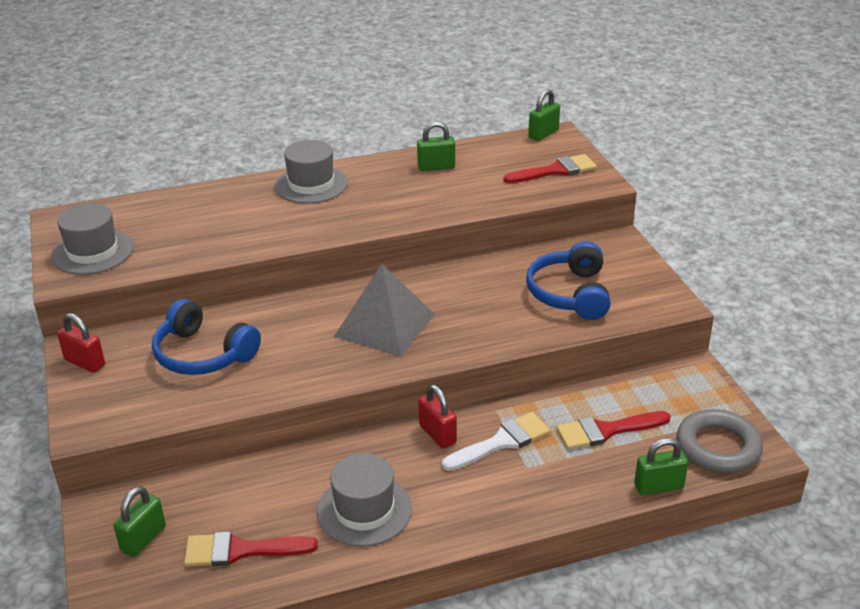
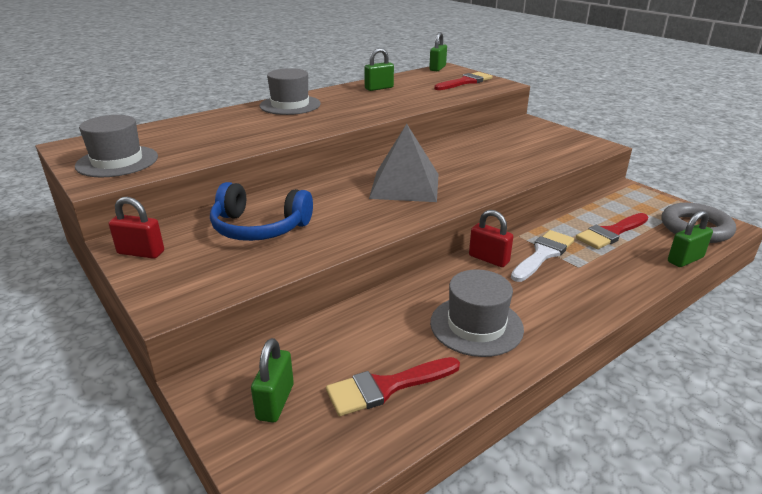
camera: 20 degrees left, 5 degrees down
(570, 294) = (525, 150): blue headphones -> none

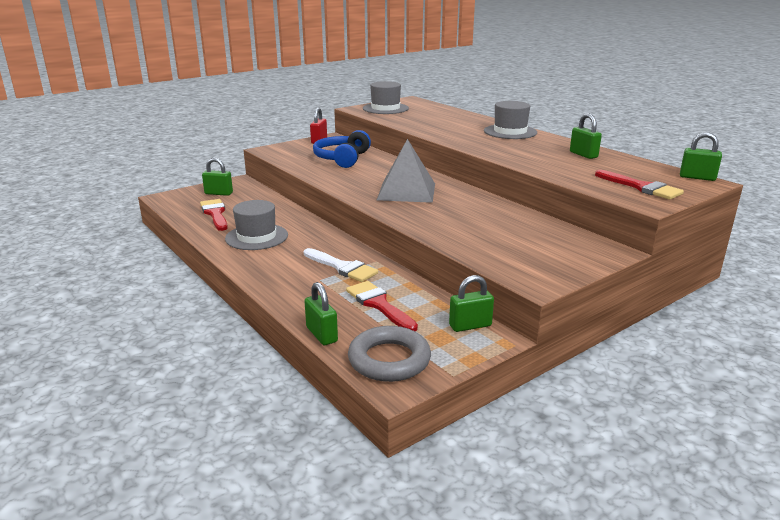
camera: 90 degrees right, 5 degrees down
(489, 259) = (338, 246): red padlock -> none
(618, 196) = (470, 325): none -> green padlock

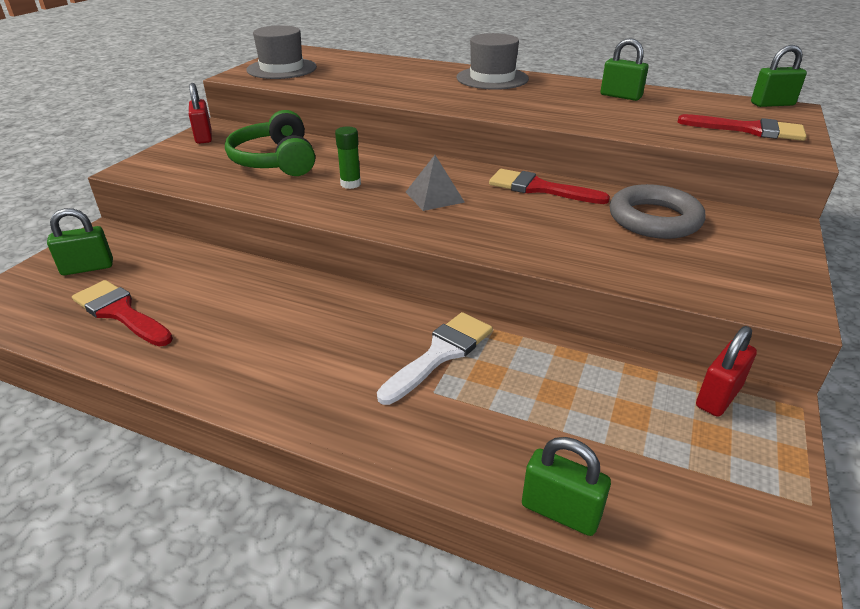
camera: 30 degrees left, 10 degrees up
(256, 237) = (243, 339): grey hat -> none
(342, 158) = (275, 161): blue headphones -> green headphones
(342, 267) = (440, 354): white brush -> white brush turned 60 degrees counterclockwise
(368, 176) = (350, 184): none -> green glue stick
(379, 304) = (568, 407): red brush -> red brush (539, 188)
(389, 360) = (706, 517): grey ring -> grey ring (654, 219)
(406, 191) = (434, 197): grey pyramid -> grey pyramid, size x0.55
(470, 325) = (718, 396): green padlock -> red padlock

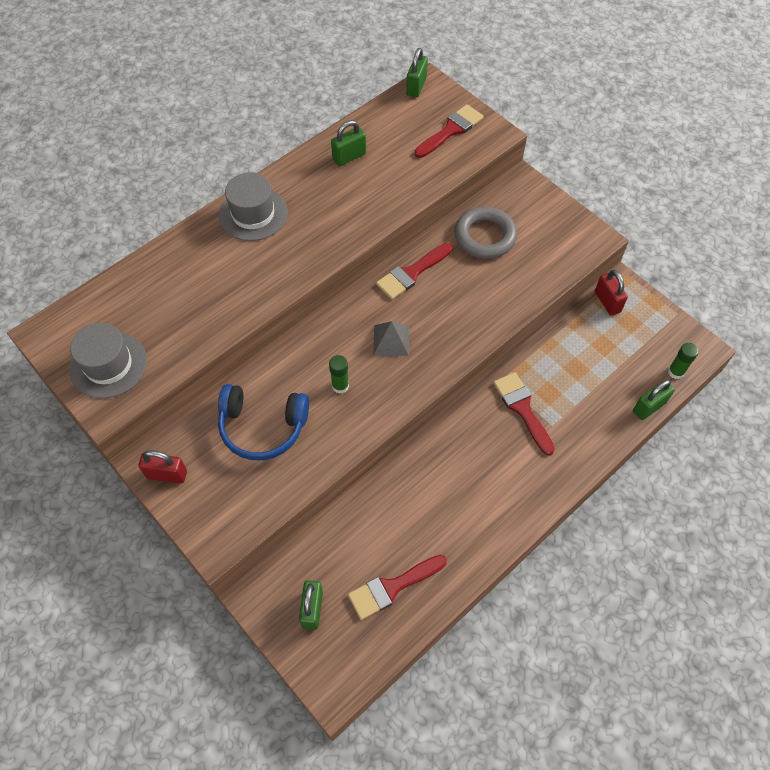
camera: 65 degrees left, 25 degrees up
(275, 161) = (262, 427): green headphones -> blue headphones
(440, 354) = (522, 409): white brush -> red brush
(676, 537) = (675, 372): none -> green glue stick

